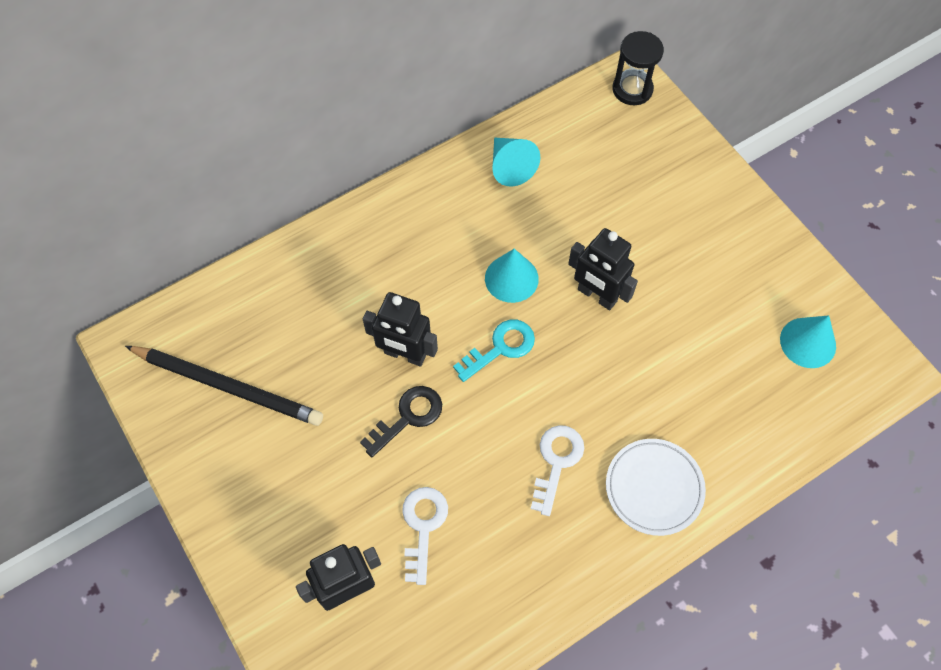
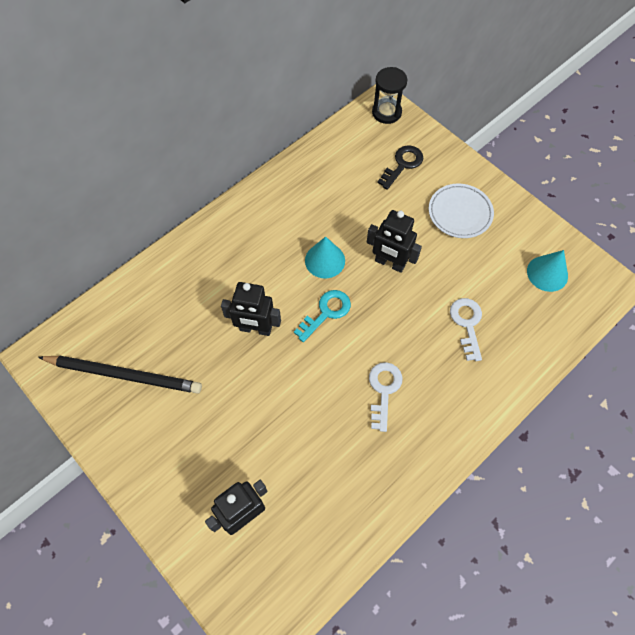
camera: 10 degrees left, 0 degrees up
(408, 417) = (266, 375): black key -> black key (402, 164)
(423, 526) = (293, 456): white key -> white key (467, 324)
(510, 167) = (308, 180): turquoise cone -> none
(654, 488) = (459, 397): white plate -> white plate (460, 213)

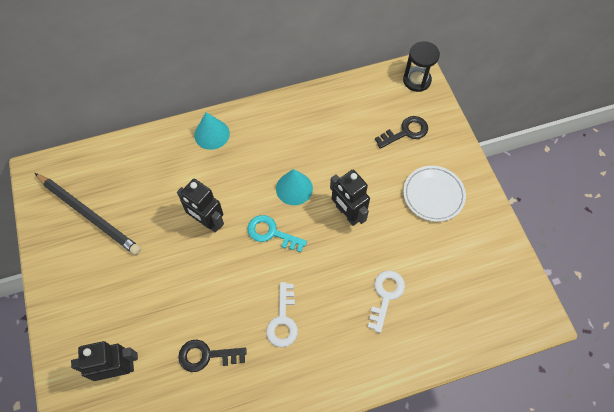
camera: 25 degrees right, 0 degrees up
(326, 312) = (271, 233): turquoise key -> turquoise key turned 135 degrees counterclockwise
(327, 458) = (206, 355): none -> black key
(383, 390) = (283, 320): white key -> white key turned 150 degrees clockwise
(547, 273) = (484, 282): turquoise cone -> turquoise cone (212, 134)

